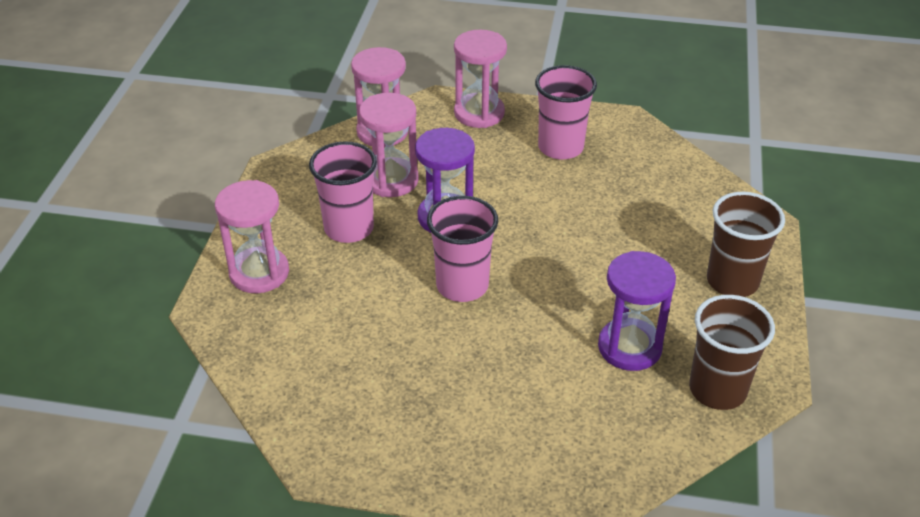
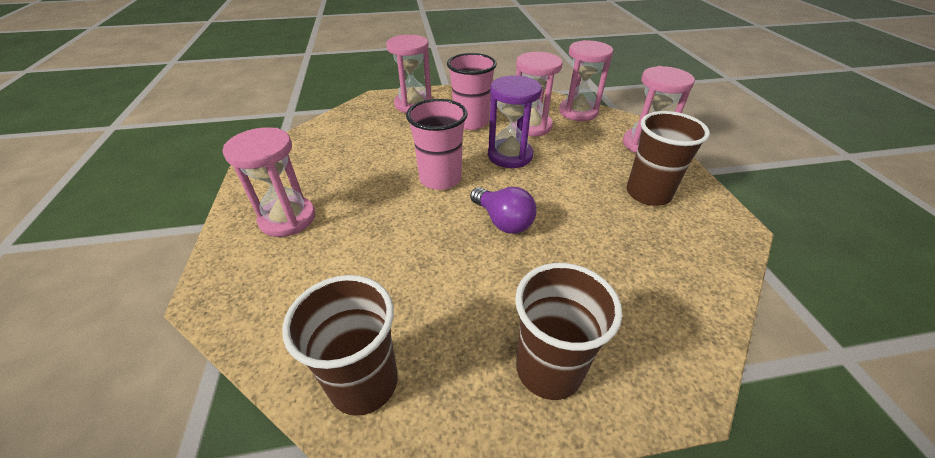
camera: 70 degrees right, 0 degrees up
(477, 432) = (287, 218): none -> pink hourglass
(558, 256) = (503, 221): none -> purple light bulb
(560, 147) = (648, 194): pink cup -> brown cup
(629, 347) = (406, 292): purple hourglass -> none

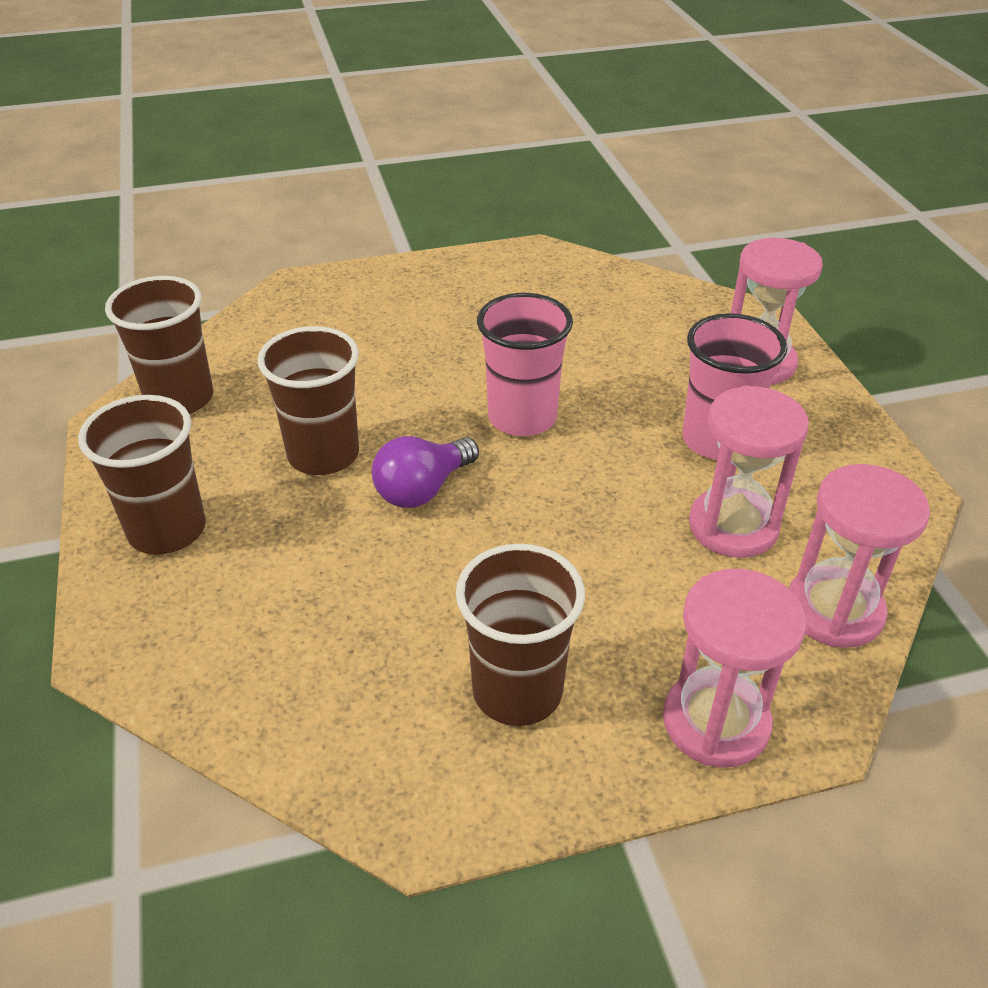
camera: 85 degrees right, 0 degrees up
(287, 218) = (418, 302): pink hourglass -> none
(463, 270) = (323, 454): none -> brown cup
(510, 155) = (609, 495): purple hourglass -> none

